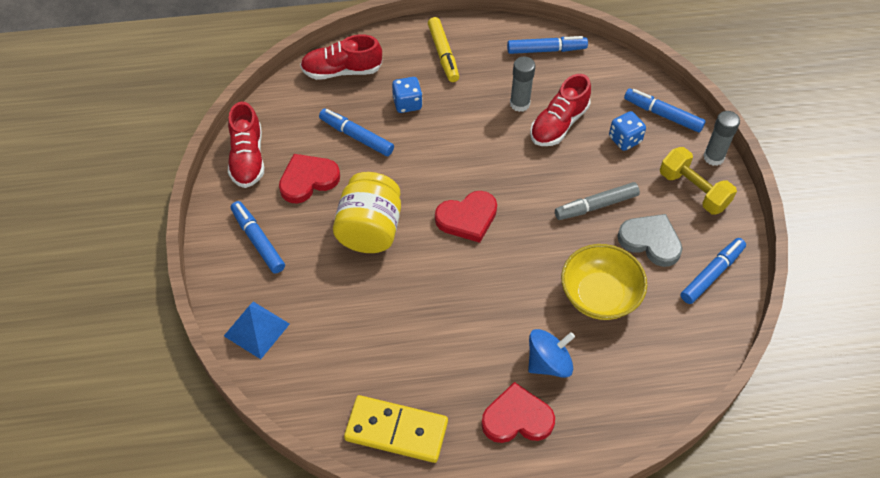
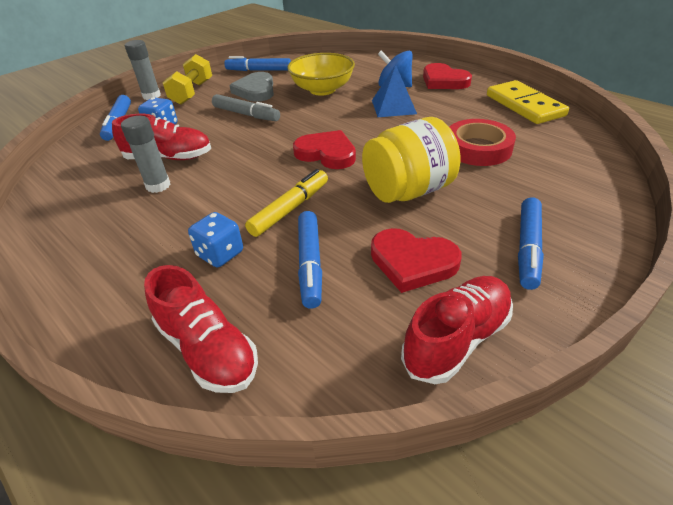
camera: 125 degrees left, 15 degrees down
(256, 330) = (590, 192): blue pyramid -> blue pyramid (393, 107)
(372, 319) = (478, 148): none -> red tape
(443, 54) = (108, 270): yellow marker -> yellow marker (290, 209)
(546, 50) = (58, 203): blue marker -> none

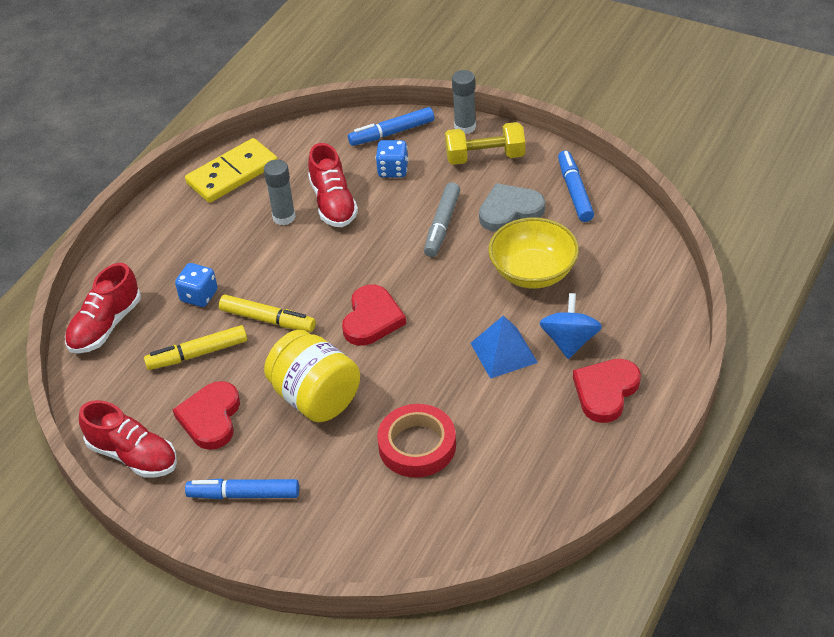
camera: 75 degrees right, 5 degrees up
(310, 264) = (197, 354): blue marker -> yellow marker
(524, 105) = (549, 486): yellow domino -> yellow domino (232, 174)

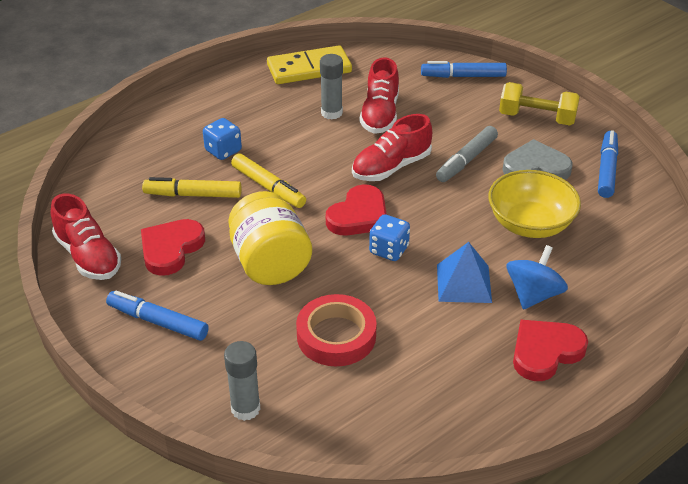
camera: 20 degrees right, 5 degrees down
(105, 326) = (134, 149): red shoe -> red shoe (391, 167)
(393, 170) = (447, 104): blue dice -> blue dice (389, 250)
(465, 127) = (531, 90): grey glue stick -> grey glue stick (245, 408)

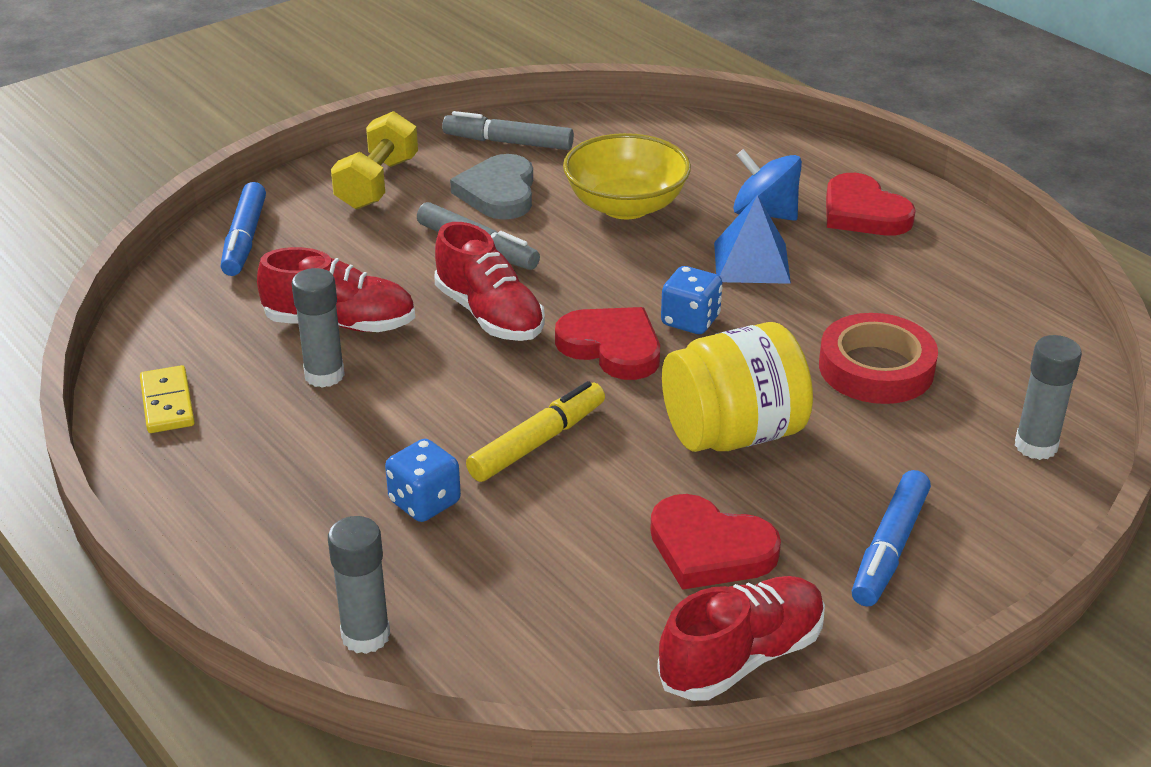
camera: 90 degrees left, 5 degrees down
(133, 138) = (365, 635): none -> grey glue stick
(193, 195) = (558, 533): yellow marker -> none
(309, 69) = (167, 403): yellow domino -> yellow domino, size x0.58
(606, 169) = (508, 142): blue marker -> grey marker

